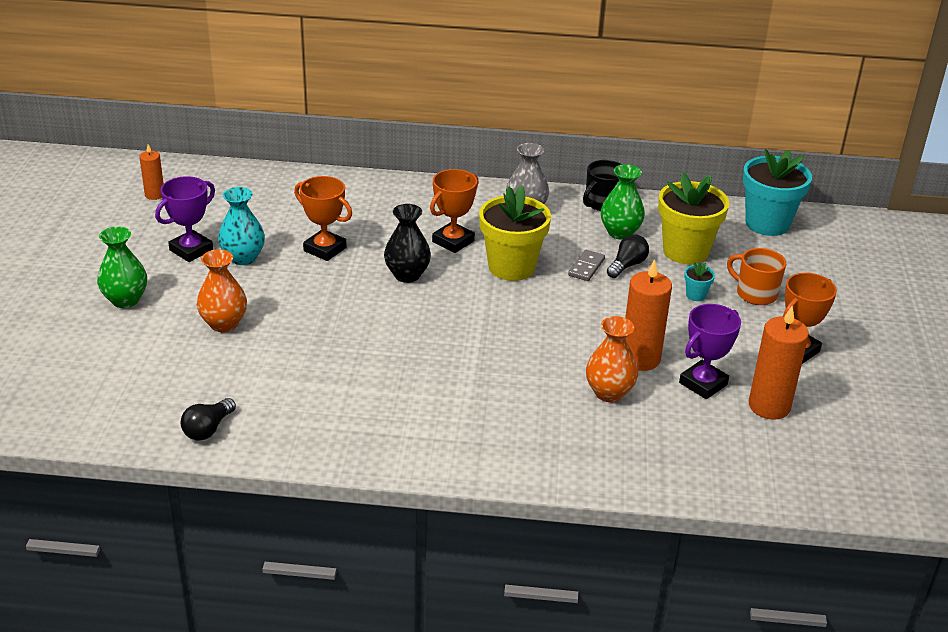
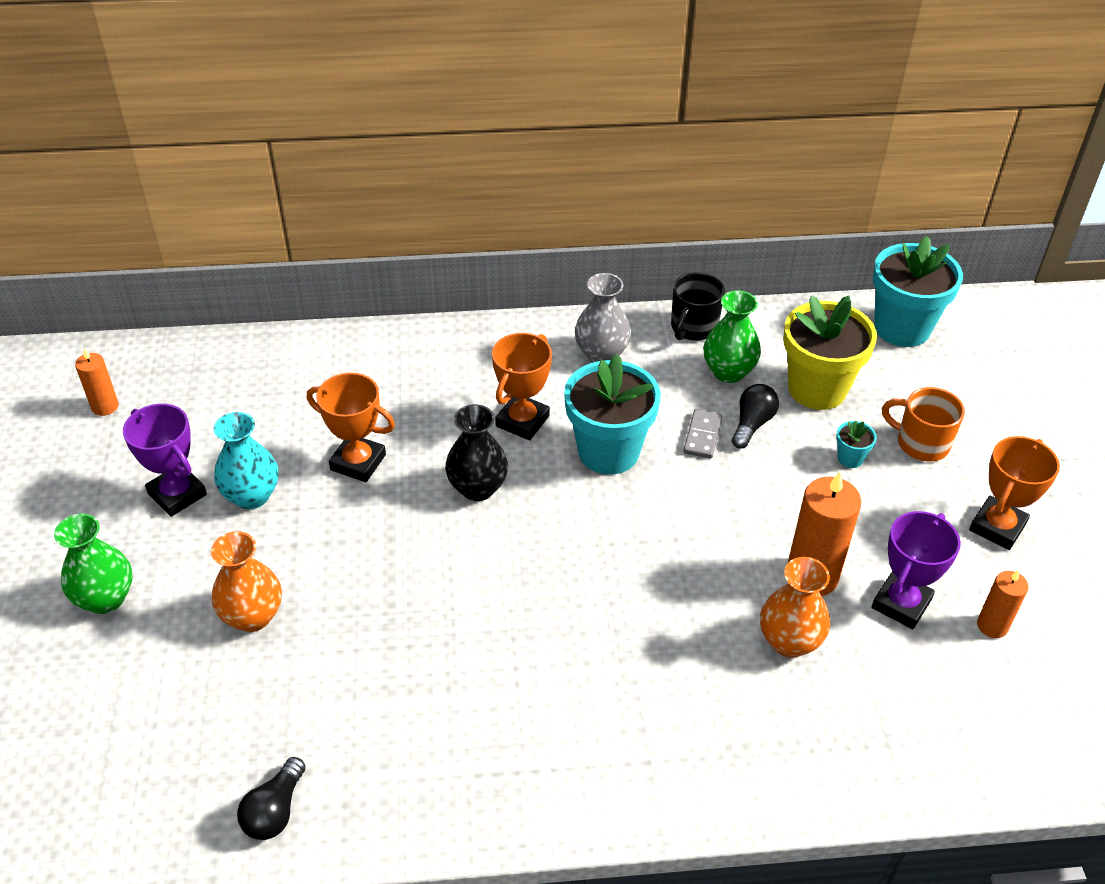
camera: 10 degrees left, 10 degrees up
(191, 250) = (177, 494): purple trophy -> purple trophy turned 75 degrees counterclockwise
(511, 267) = (608, 451): yellow flower pot -> turquoise flower pot
(769, 406) = (992, 626): orange candle -> orange candle, size x0.57

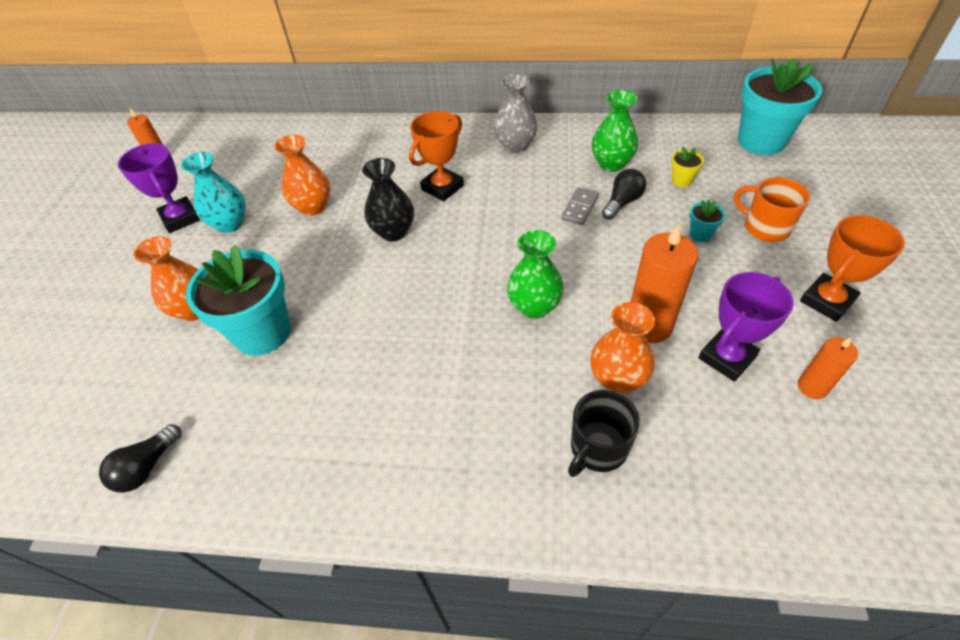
camera: 15 degrees right, 5 degrees up
(105, 598) = (100, 285): green vase -> green vase (534, 307)
(358, 462) = (313, 207): orange trophy -> orange vase
(608, 451) = (502, 214): turquoise flower pot -> turquoise flower pot (263, 332)
(693, 327) = (591, 132): black mug -> black mug (597, 448)
(817, 389) = (681, 180): yellow flower pot -> yellow flower pot, size x0.42

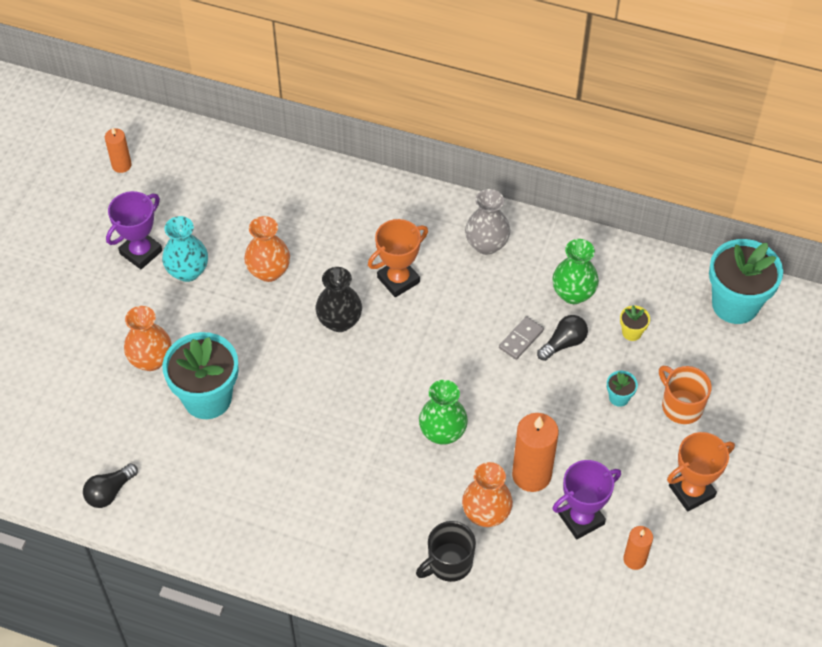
camera: 10 degrees right, 5 degrees up
(180, 218) = (141, 252): purple trophy -> purple trophy turned 60 degrees clockwise

